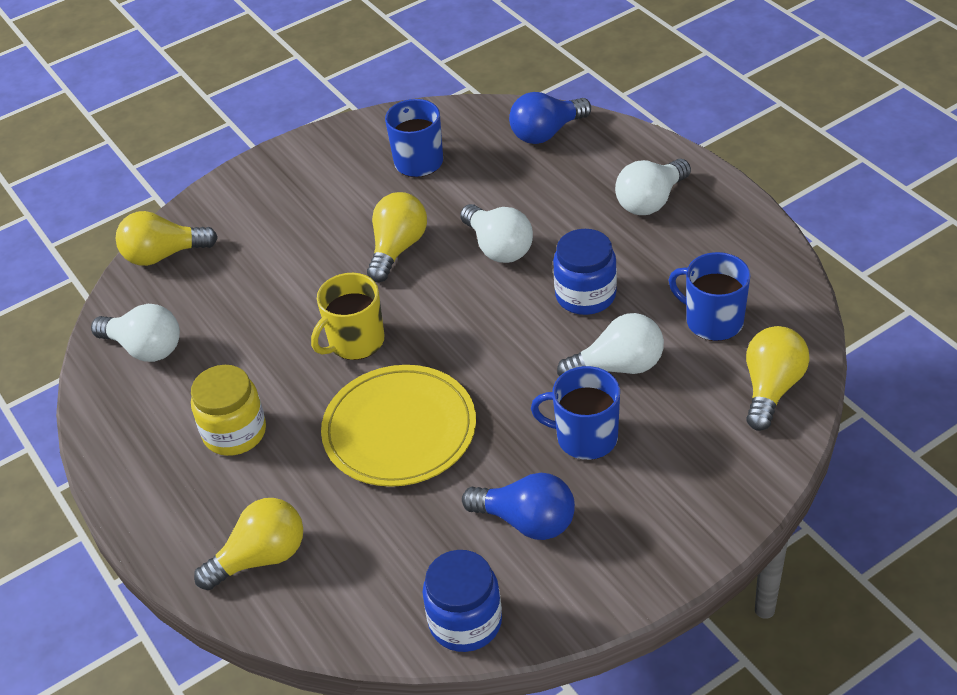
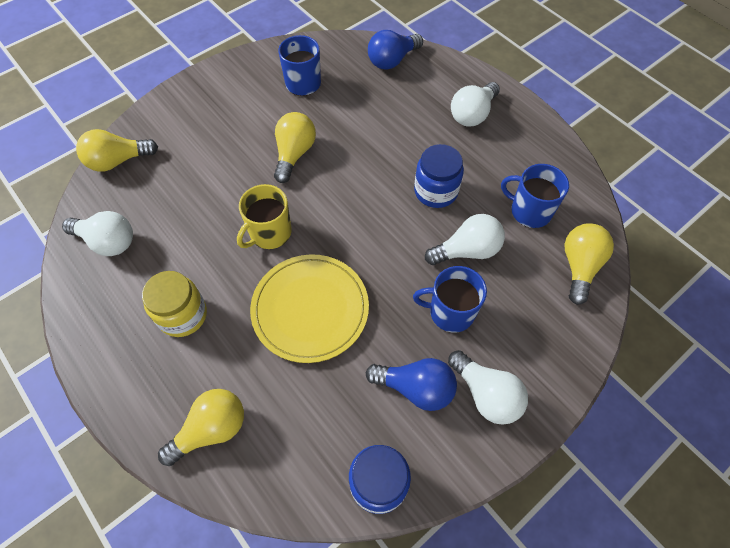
camera: 10 degrees left, 15 degrees up
(498, 247) = (368, 152): white light bulb -> white light bulb (486, 394)

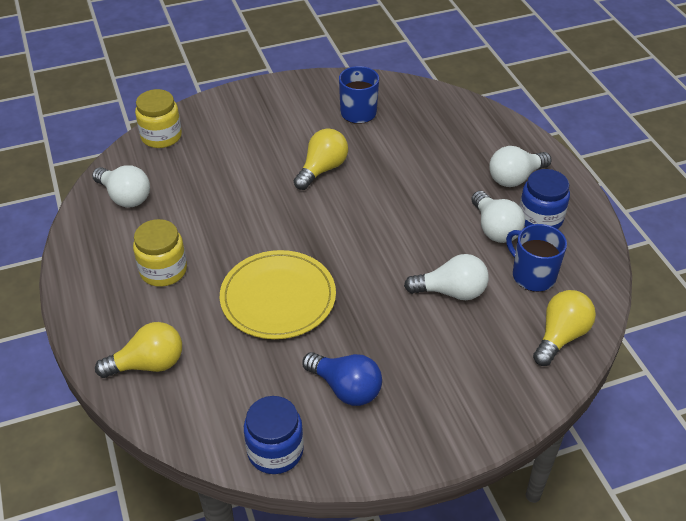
camera: 20 degrees right, 15 degrees down
(118, 161) = (161, 136): yellow light bulb -> yellow jar
(269, 233) = (269, 227): yellow mug -> none
(392, 60) = (455, 113): blue light bulb -> none
(436, 191) = (444, 234): blue jar -> blue jar (540, 218)
(450, 312) = (409, 337): blue mug -> none
(486, 394) = (411, 414): white light bulb -> white light bulb (495, 229)

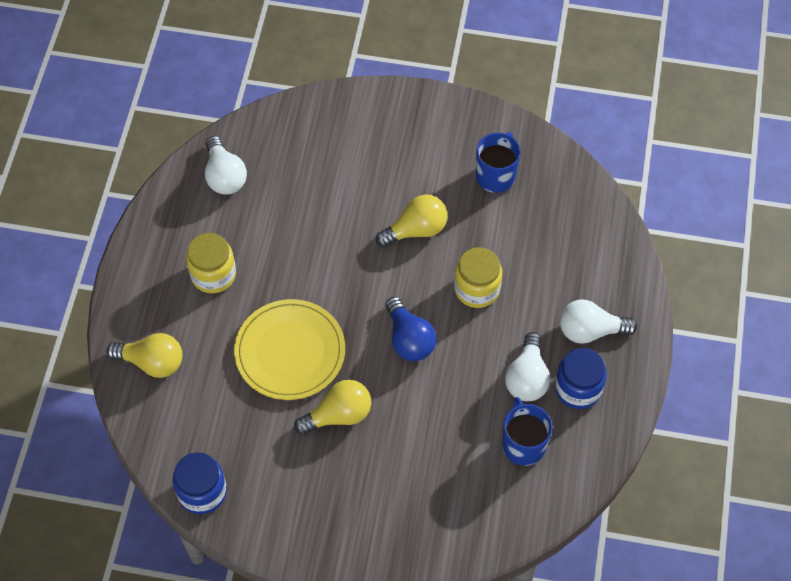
camera: 30 degrees right, 15 degrees up
(161, 136) = (294, 118): yellow jar -> yellow jar (477, 289)
(346, 388) = (289, 467): blue light bulb -> blue light bulb (409, 339)
(451, 292) = (439, 423): white light bulb -> none
(560, 336) = (500, 516): yellow light bulb -> yellow light bulb (338, 415)

